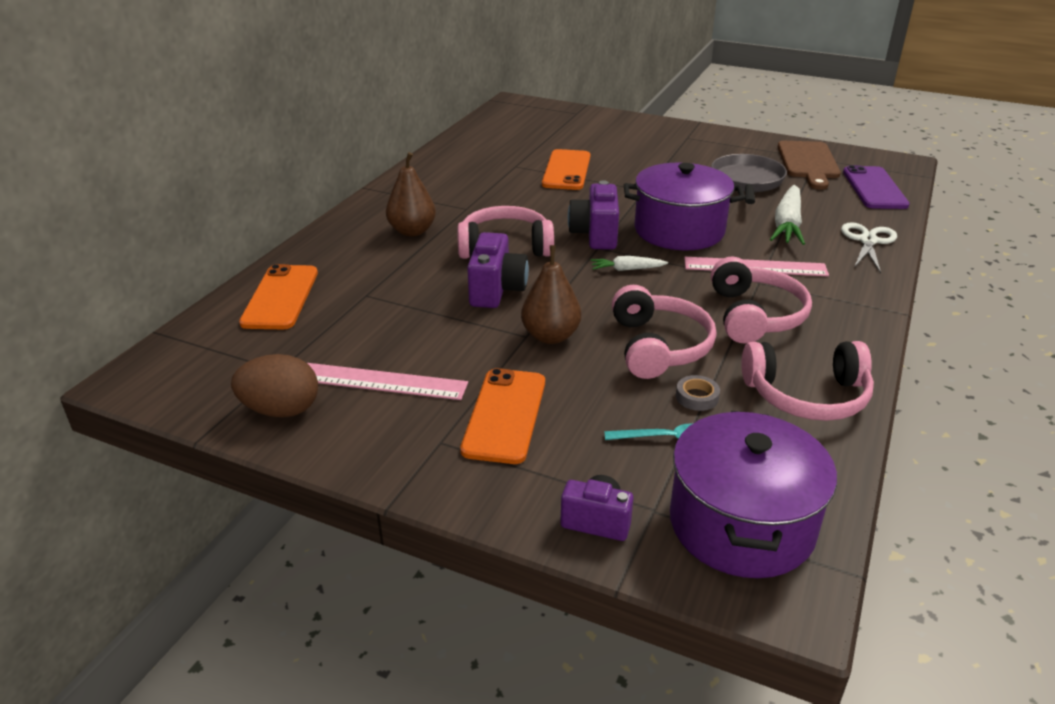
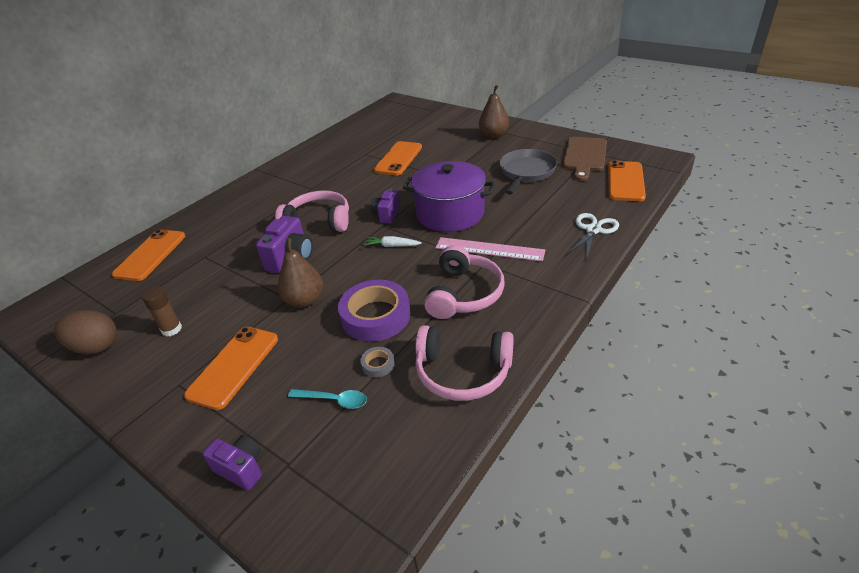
camera: 15 degrees right, 5 degrees up
(382, 381) = (172, 329): pink ruler -> brown glue stick
(412, 231) = (264, 206): brown pear -> brown pear (494, 135)
(595, 235) = (386, 215): purple camera -> purple camera, size x0.66
(658, 346) = (375, 316): pink headphones -> purple tape
(741, 524) = (343, 488): purple pot -> none
(787, 225) = (536, 212): white carrot -> none
(874, 188) = (625, 181): purple phone -> orange phone

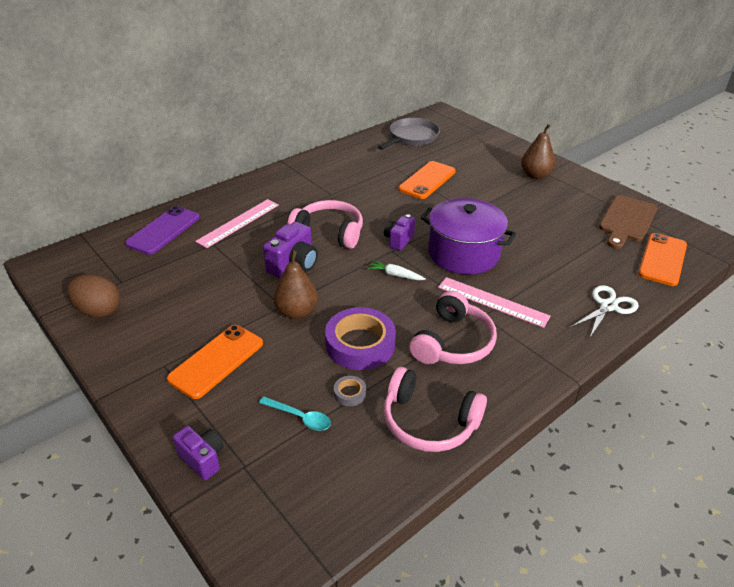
camera: 10 degrees right, 0 degrees up
(150, 255) = (163, 230): orange phone -> purple phone
(172, 329) = (168, 310): brown glue stick -> none
(226, 232) = (238, 223): none -> pink ruler
(526, 172) = (557, 225): grey pan -> grey pan (411, 137)

